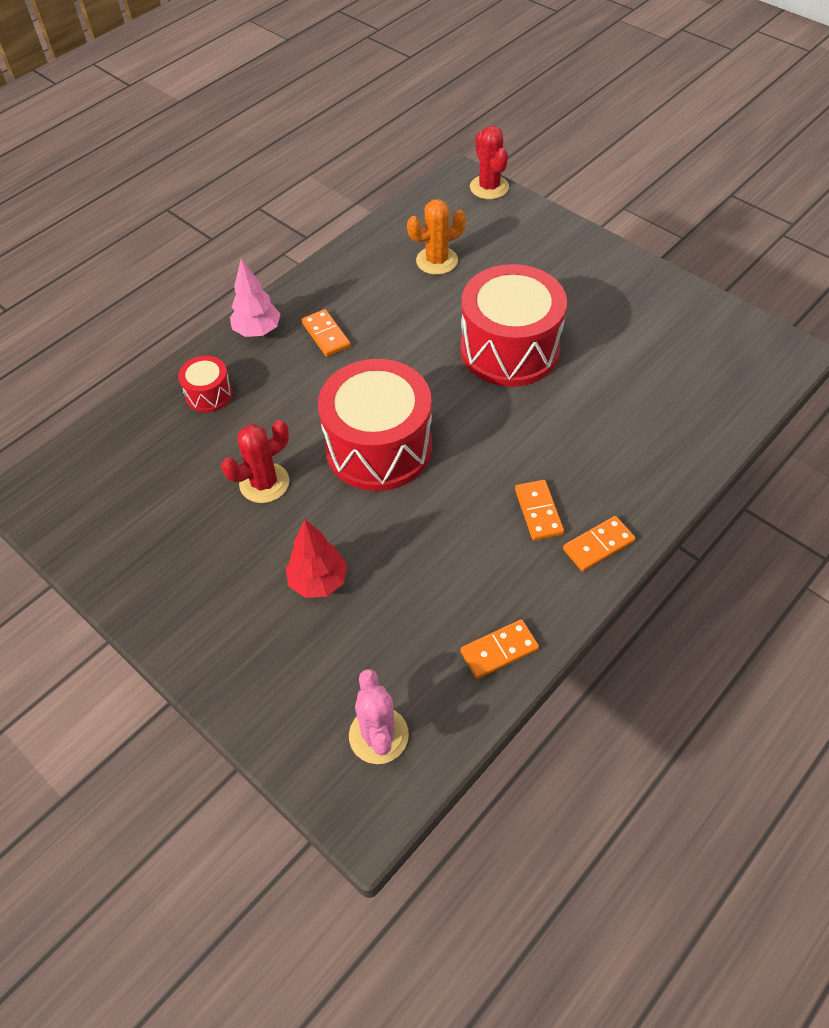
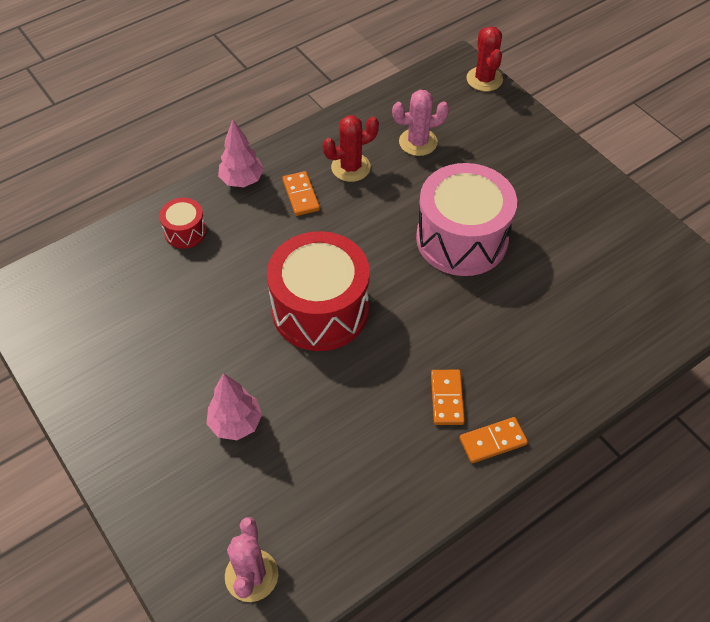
camera: 10 degrees right, 0 degrees up
(264, 483) = (212, 323): red cactus -> red cactus (351, 167)
(318, 581) = (235, 423): red tree -> pink tree
(437, 261) = (418, 142): orange cactus -> pink cactus
(499, 650) = (377, 521): orange domino -> none
(509, 349) = (461, 239): red drum -> pink drum

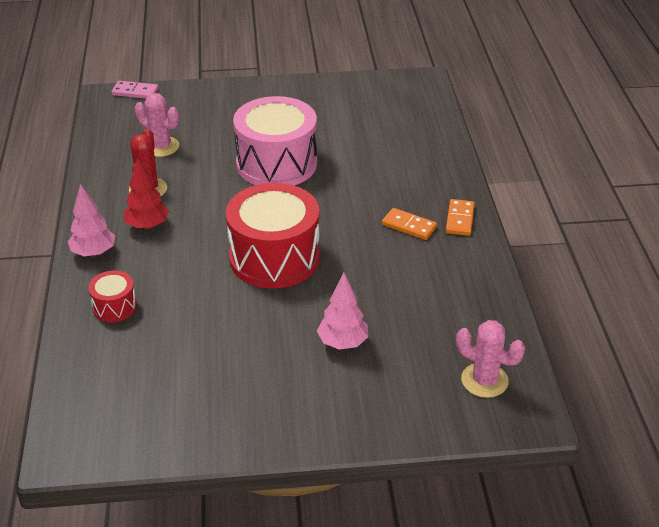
camera: 60 degrees left, 15 degrees down
(301, 195) = (147, 226): orange domino -> red tree
(418, 142) = (161, 147): pink cactus -> pink cactus turned 75 degrees counterclockwise
(484, 79) = (135, 92): red cactus -> pink domino

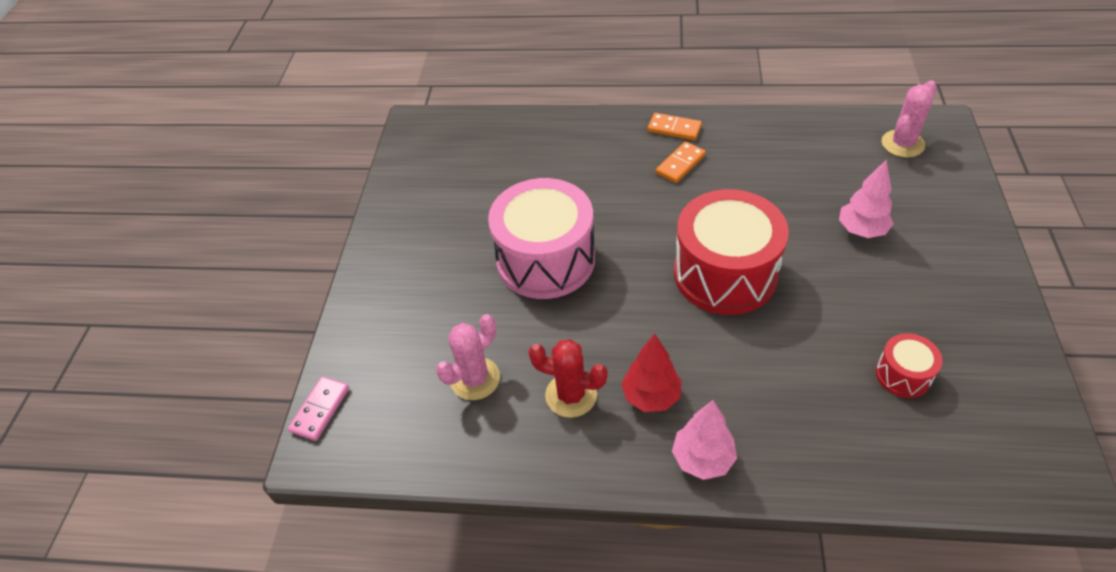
camera: 75 degrees left, 10 degrees up
(114, 306) = (811, 433): red drum -> red drum (903, 375)

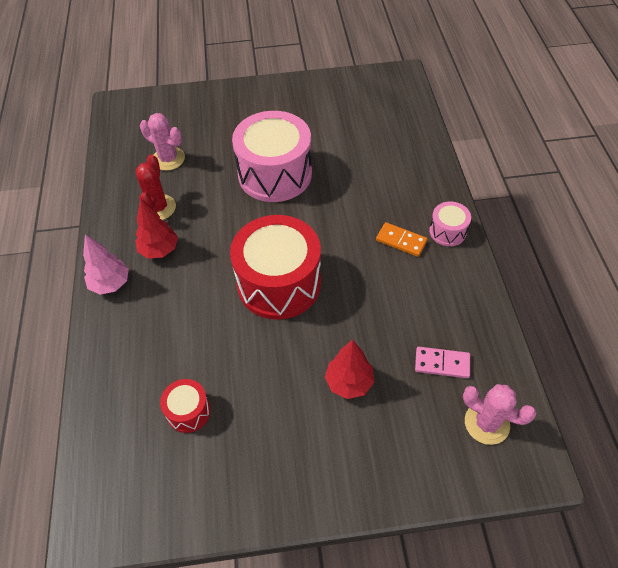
camera: 75 degrees right, 5 degrees up
(320, 409) = (143, 98): pink domino -> pink domino (442, 363)
(674, 128) = (447, 231): orange domino -> pink drum
(861, 230) = (349, 383): pink tree -> red tree

